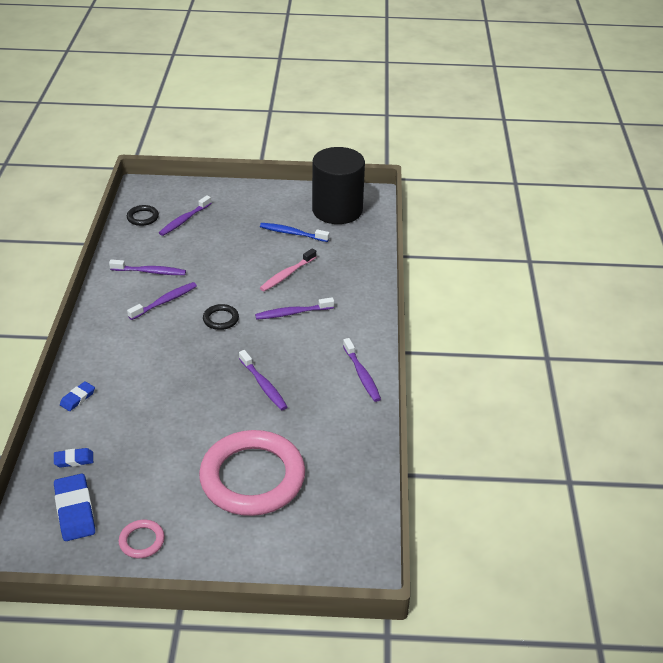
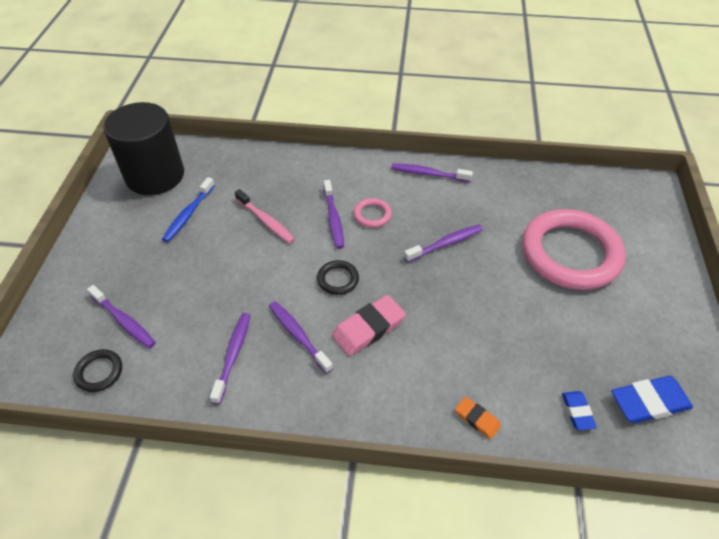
camera: 85 degrees left, 10 degrees up
(77, 398) = (477, 419): blue eraser -> orange eraser
(142, 541) = (669, 337): pink ring -> pink ring (372, 215)
(169, 338) = (368, 328): none -> pink eraser
(362, 375) = (428, 174): purple toothbrush -> purple toothbrush turned 150 degrees counterclockwise

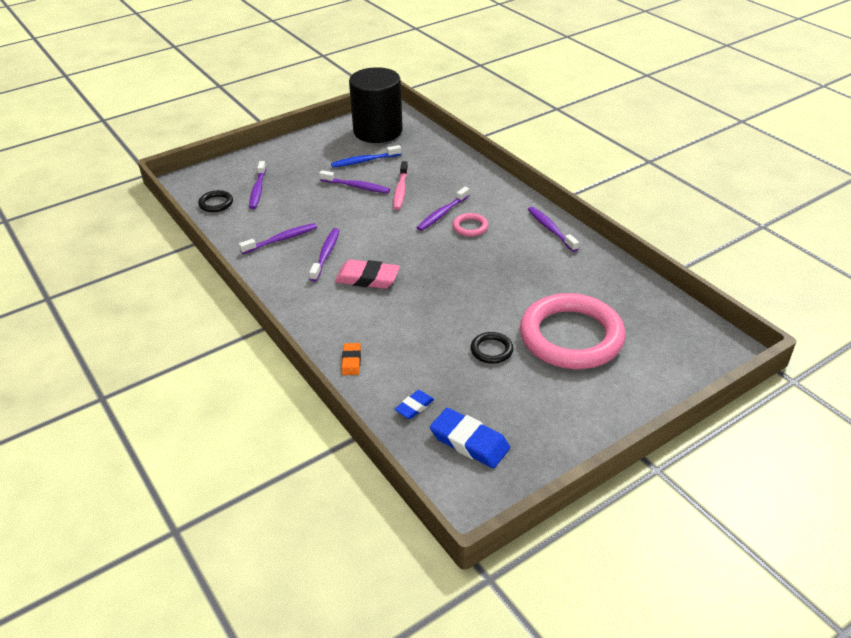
camera: 50 degrees right, 10 degrees down
(338, 279) = (391, 244): black ring -> black ring (491, 350)
(445, 244) = (490, 272): purple toothbrush -> purple toothbrush (356, 187)

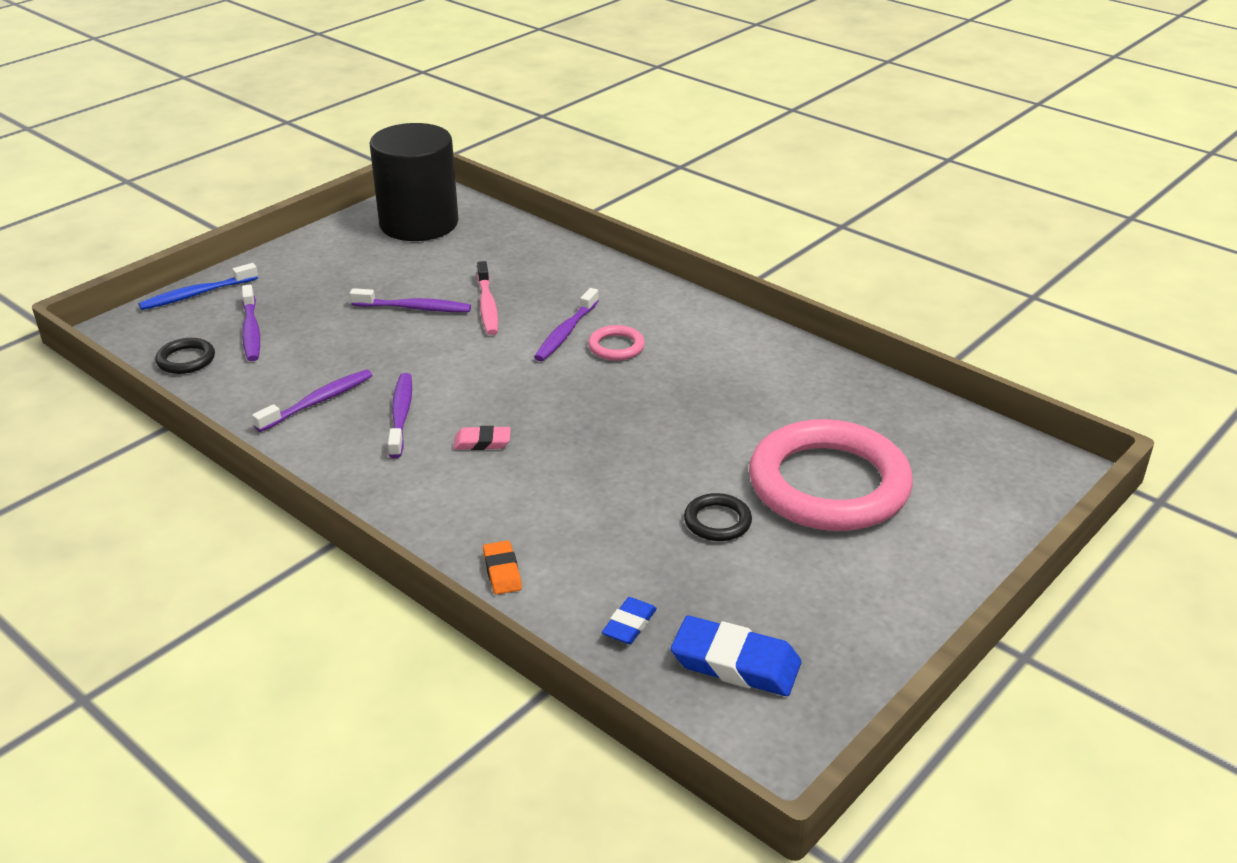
camera: 15 degrees left, 5 degrees down
(364, 161) = (413, 269): blue toothbrush -> blue toothbrush (196, 294)
(367, 278) = (482, 442): pink eraser -> pink eraser, size x0.56
(550, 229) = (739, 335): purple toothbrush -> none

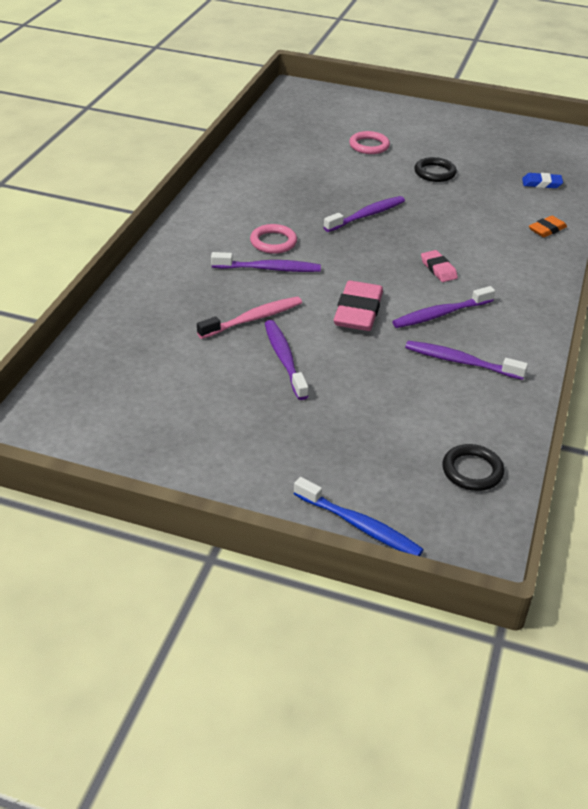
camera: 115 degrees left, 5 degrees up
(251, 331) = (394, 449): purple toothbrush -> purple toothbrush (367, 215)
(419, 223) = (109, 414): black cylinder -> none
(449, 365) = (358, 311): none -> pink eraser
(735, 663) = (534, 153): blue eraser -> none
(829, 484) = (369, 146): pink ring -> pink ring, size x0.41

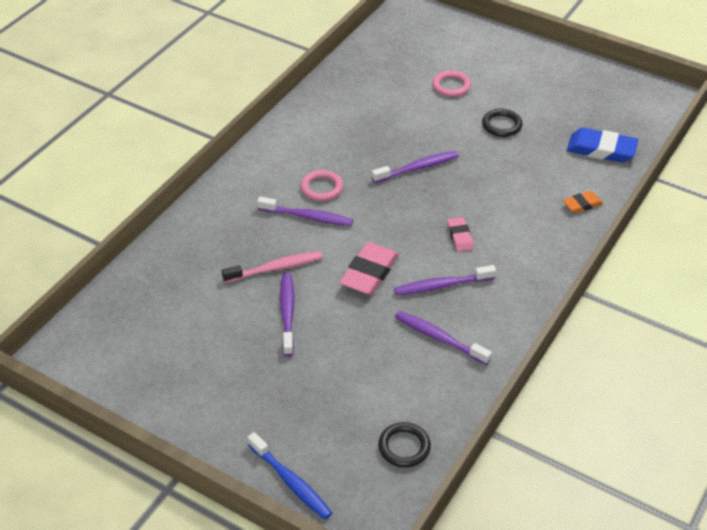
camera: 15 degrees right, 5 degrees up
(541, 183) = (601, 149): blue eraser -> blue eraser, size x1.79

